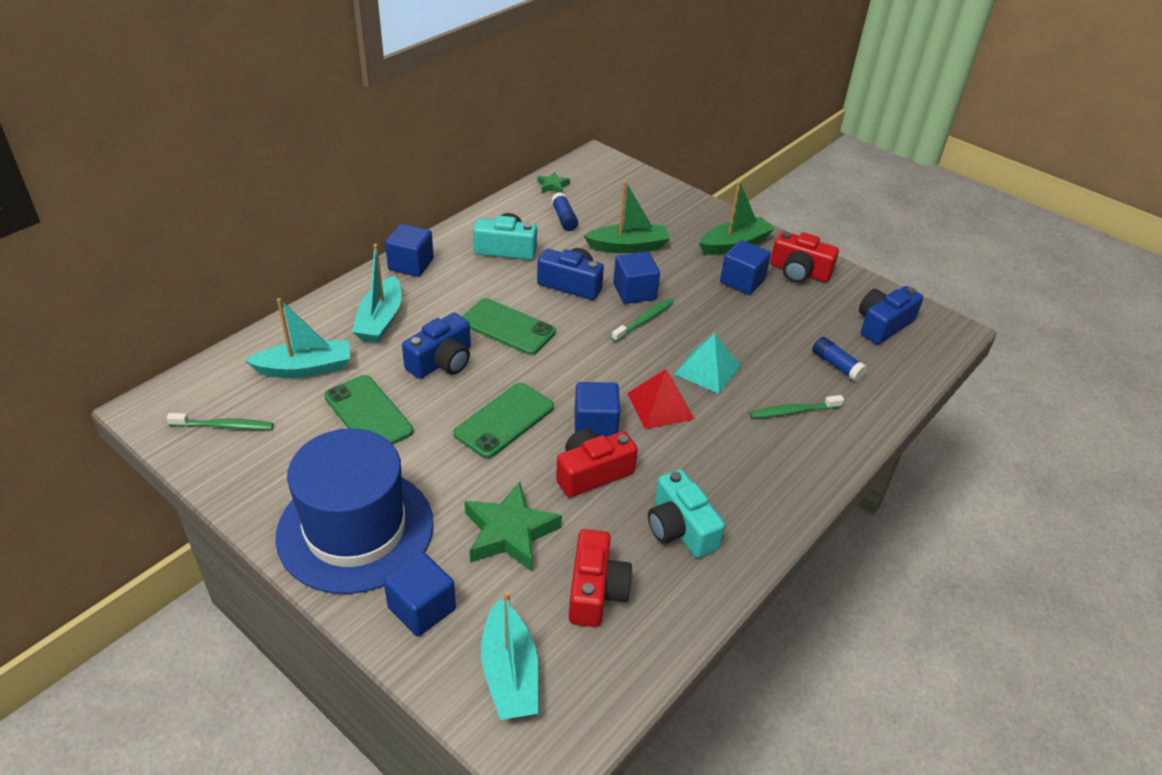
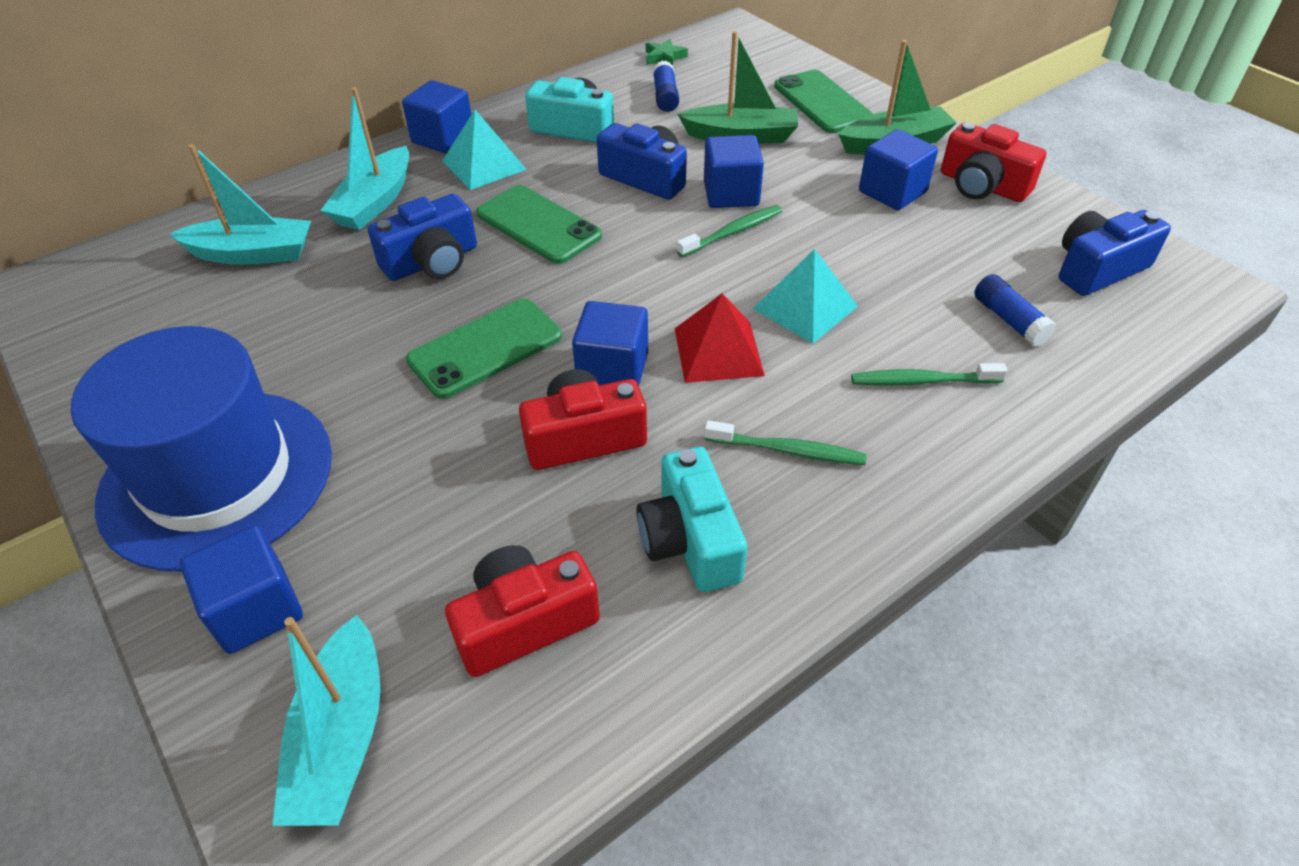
camera: 15 degrees right, 5 degrees up
(224, 426) = (117, 317): green toothbrush -> green toothbrush (788, 450)
(368, 414) = (306, 320): green phone -> green phone (822, 102)
(450, 283) = (484, 165): none -> turquoise pyramid
(509, 532) = (429, 511): green star -> none
(596, 591) = (524, 622): red camera -> red camera turned 135 degrees counterclockwise

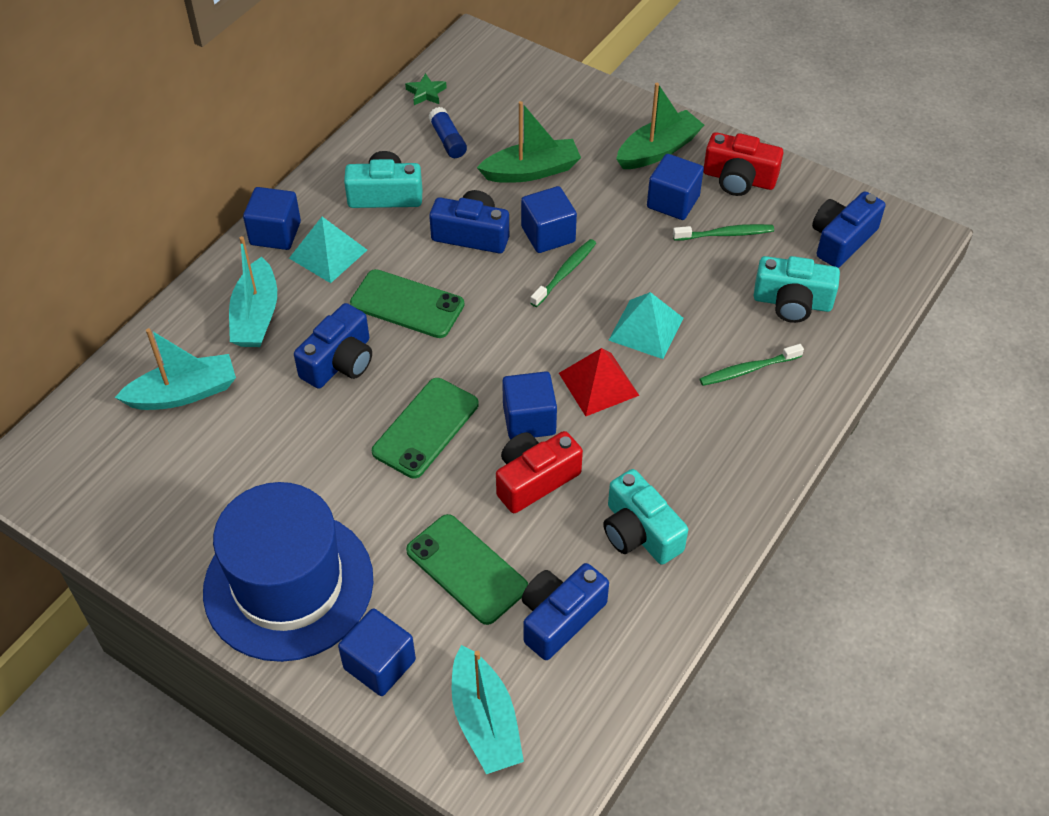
camera: 20 degrees left, 5 degrees up
(524, 622) = (559, 618): red camera -> blue camera
(788, 450) = (677, 449): green toothbrush -> green toothbrush (725, 234)
(822, 102) = (584, 117): green phone -> green phone (467, 569)
(1009, 320) = (792, 302): blue glue stick -> turquoise camera

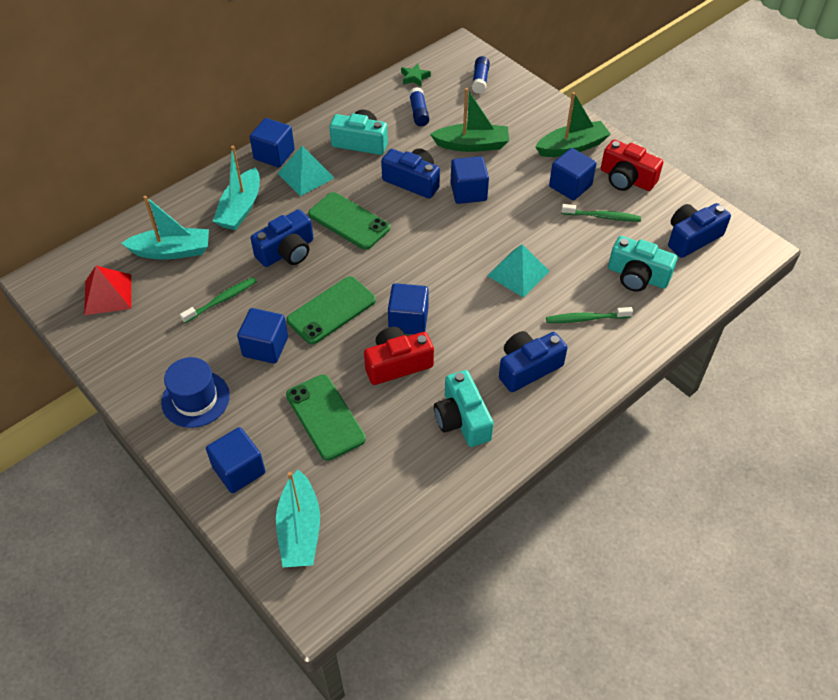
camera: 15 degrees right, 0 degrees up
(288, 585) = (195, 399): blue hat -> blue hat, size x0.54
(356, 495) = (265, 347): none -> blue cube
(512, 82) = (480, 80): none -> blue glue stick
(559, 618) = (380, 468): blue camera -> blue camera (527, 368)
(565, 273) = (471, 221): green toothbrush -> green toothbrush (221, 300)
(598, 384) = (468, 305): red pyramid -> red pyramid (108, 294)

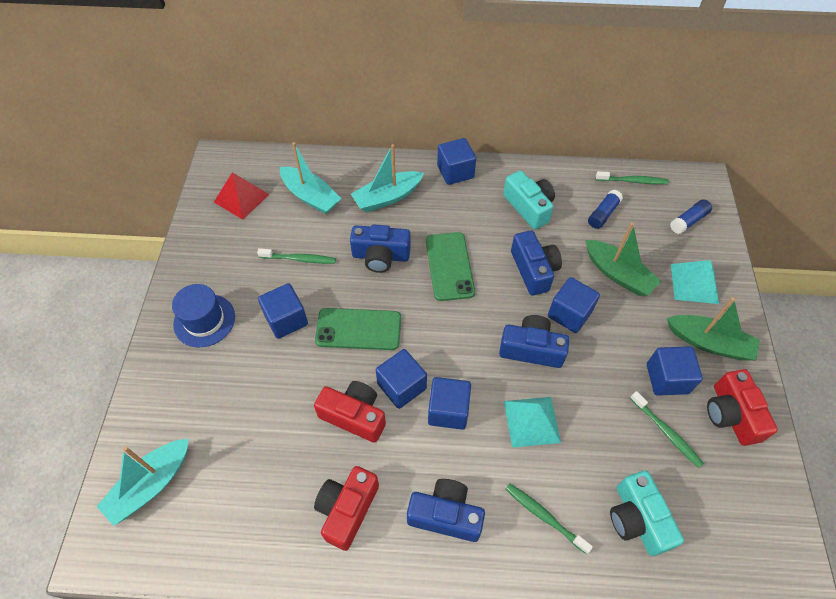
camera: 45 degrees right, 5 degrees up
(239, 470) = (169, 399): blue cube -> blue cube (448, 410)
(305, 175) = (459, 205): turquoise pyramid -> turquoise pyramid (694, 283)
(325, 417) = (261, 412): green phone -> none
(414, 77) = (633, 181): green star -> green toothbrush
(462, 419) = (347, 509): turquoise camera -> red camera
(692, 238) = (736, 529): blue camera -> blue camera (531, 349)

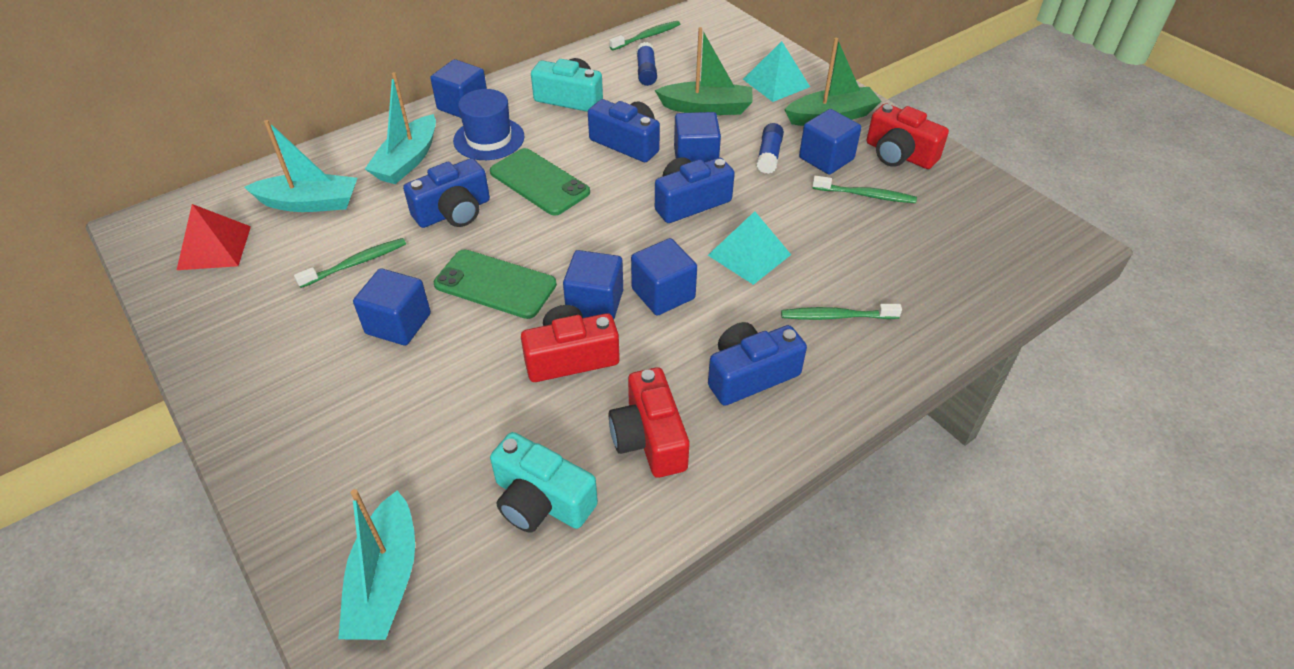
camera: 40 degrees left, 10 degrees down
(204, 320) = (287, 384): blue hat -> blue hat (489, 139)
(358, 329) = (495, 284): green phone -> green phone turned 60 degrees clockwise
(637, 519) = (909, 268): turquoise camera -> turquoise camera (541, 501)
(688, 221) = (725, 43): blue glue stick -> blue glue stick (769, 156)

